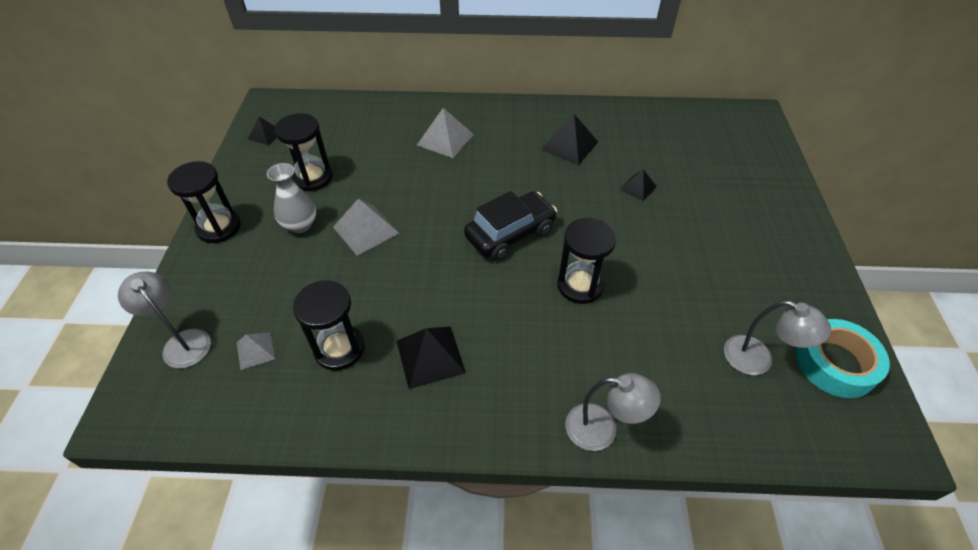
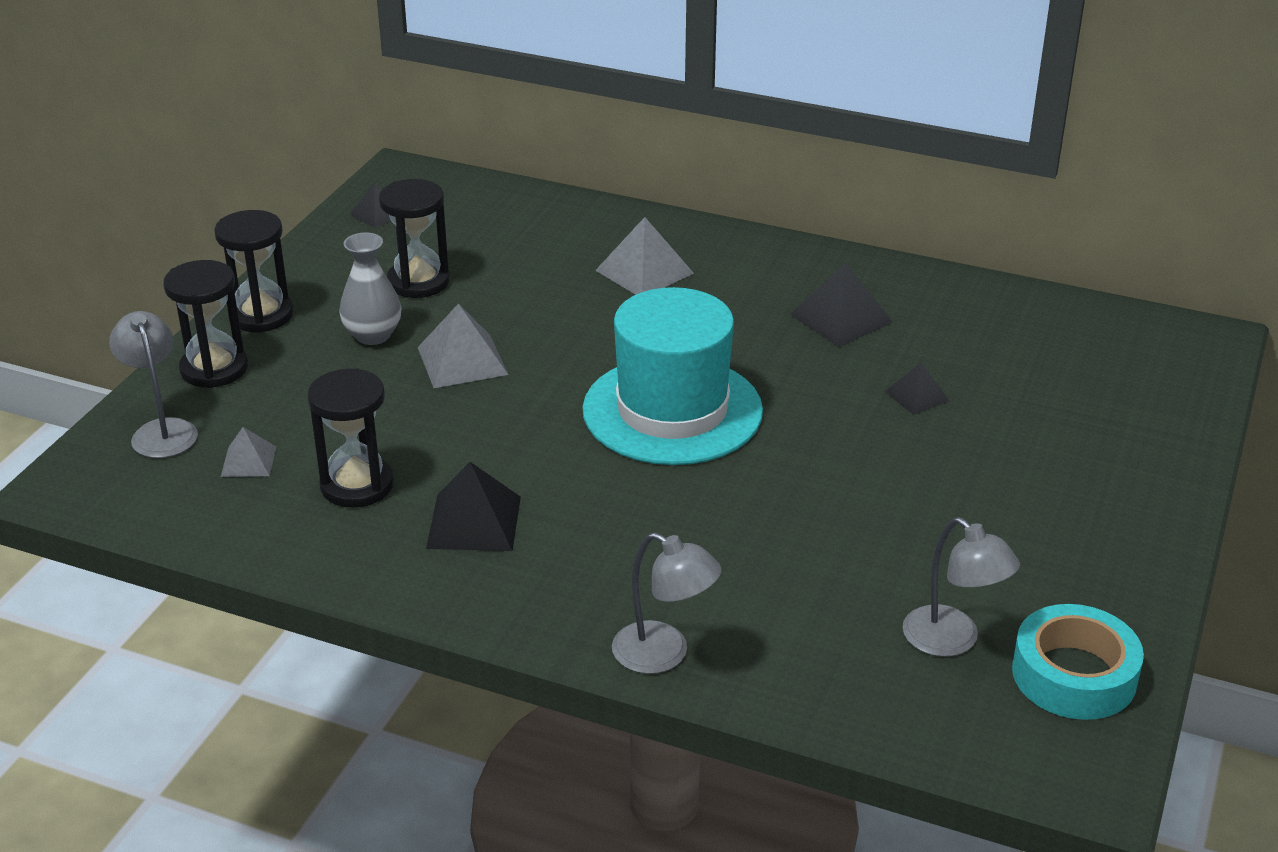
camera: 20 degrees right, 15 degrees down
(510, 234) = (672, 410): black car -> turquoise hat
(580, 285) = (739, 494): black hourglass -> black hourglass (214, 369)

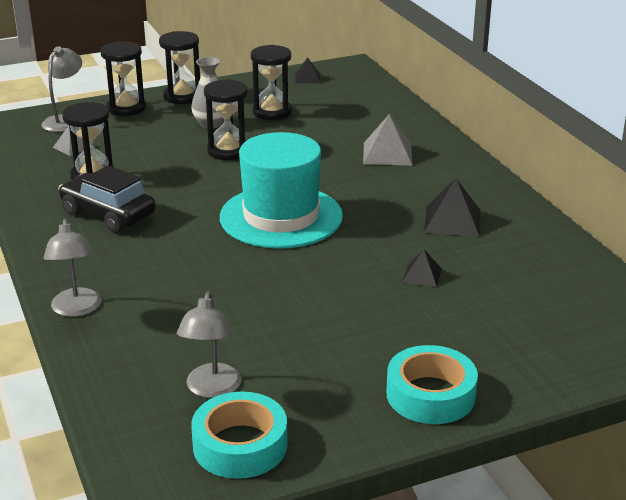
camera: 45 degrees right, 5 degrees down
(462, 360) = (228, 151): grey pyramid -> black hourglass
(474, 522) = (108, 214): black pyramid -> black car
(1126, 513) = (430, 395): none -> turquoise tape

